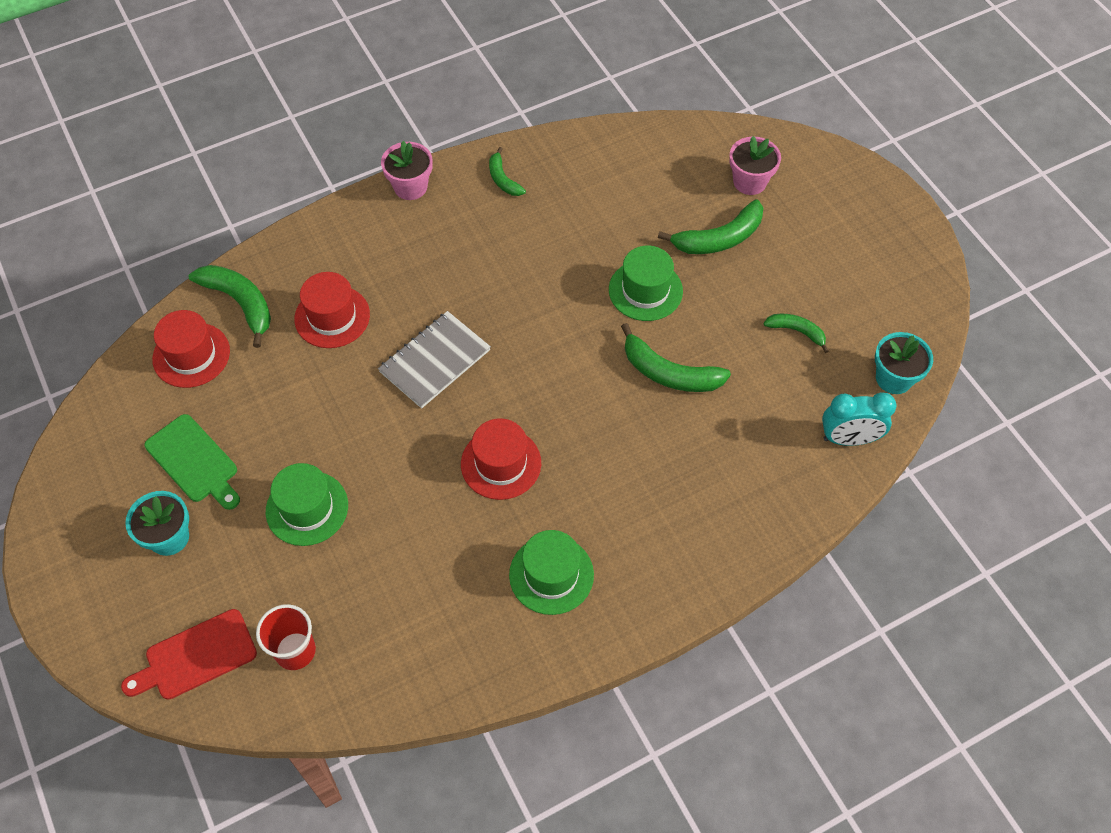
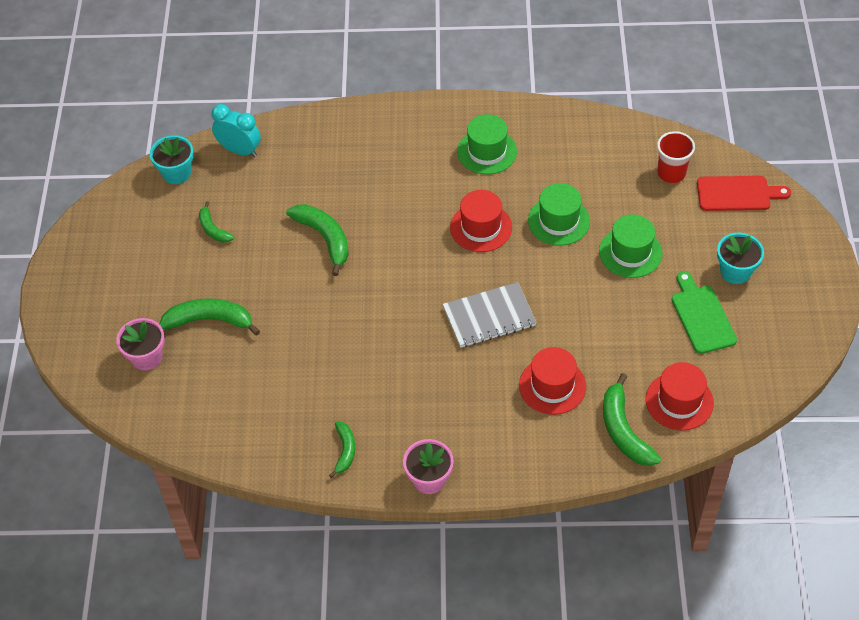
camera: 150 degrees left, 5 degrees down
(645, 290) = (297, 304): green hat -> green hat (559, 221)

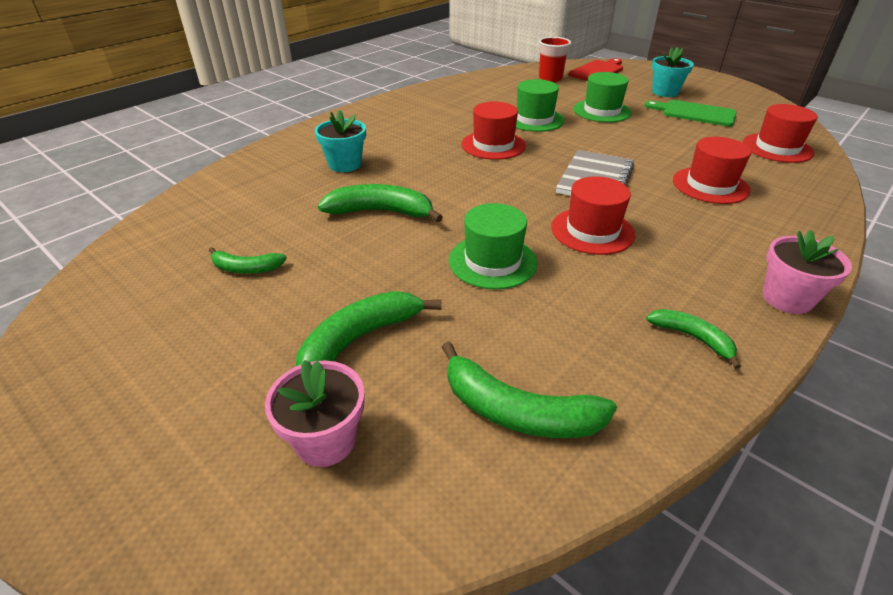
camera: 50 degrees left, 15 degrees down
(176, 173) = (135, 254): turquoise flower pot -> turquoise flower pot (345, 164)
(240, 150) = (197, 205): turquoise clock -> none
(413, 353) = (592, 231): none -> red hat
(487, 151) = (425, 115): green hat -> green hat (492, 261)
(624, 430) = (793, 177): green banana -> green banana (518, 411)

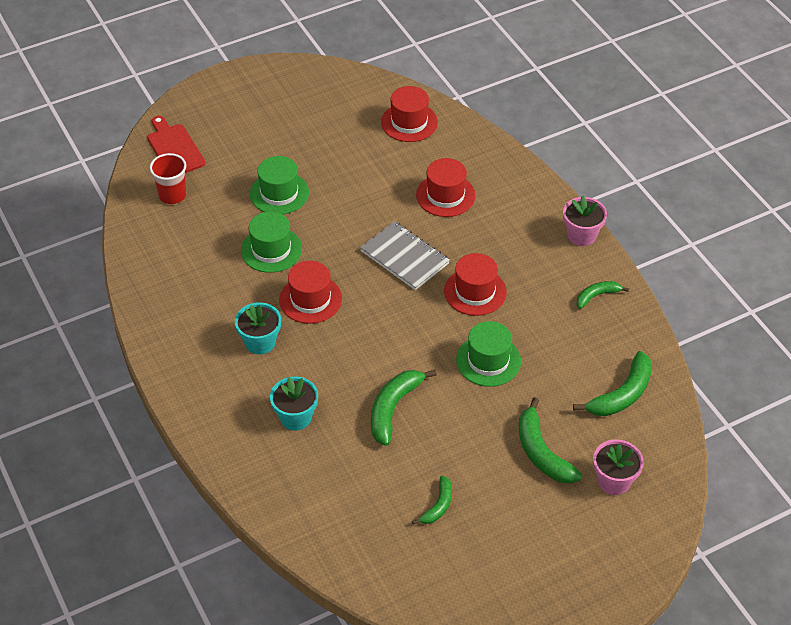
camera: 70 degrees left, 10 degrees up
(665, 92) = (261, 127): turquoise flower pot -> turquoise flower pot (260, 342)
(694, 113) = (319, 133): green cutting board -> none

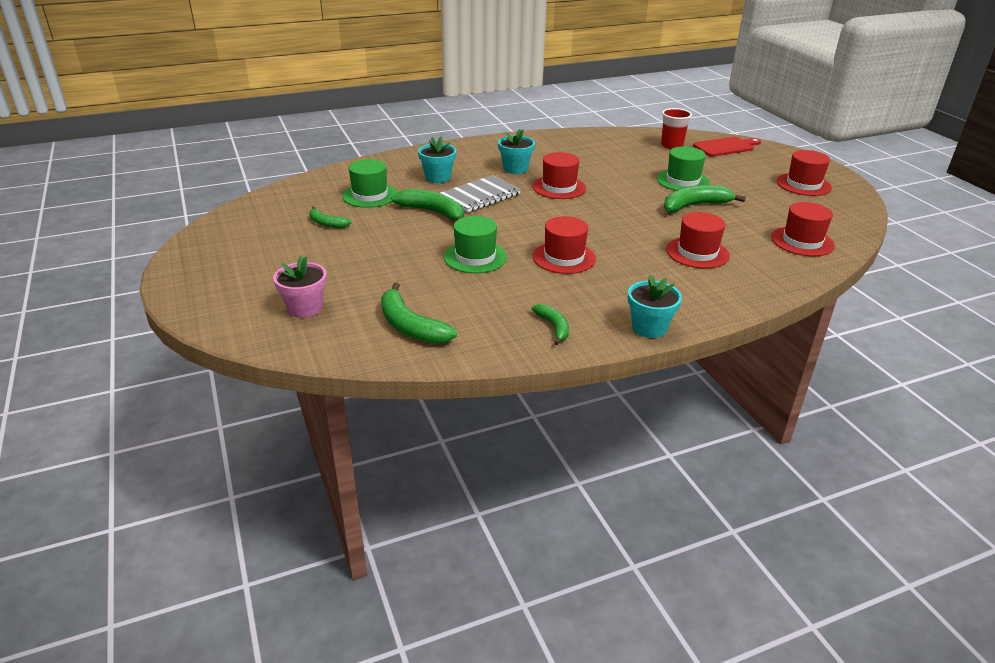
camera: 95 degrees right, 15 degrees down
(271, 249) = (615, 176): green hat -> green hat (370, 195)
(278, 101) = (803, 184): none -> red hat
(404, 257) = (609, 227): grey notebook -> grey notebook (480, 196)
(542, 452) = (357, 273): green banana -> green banana (695, 206)
(581, 235) = (649, 328): pink flower pot -> turquoise flower pot

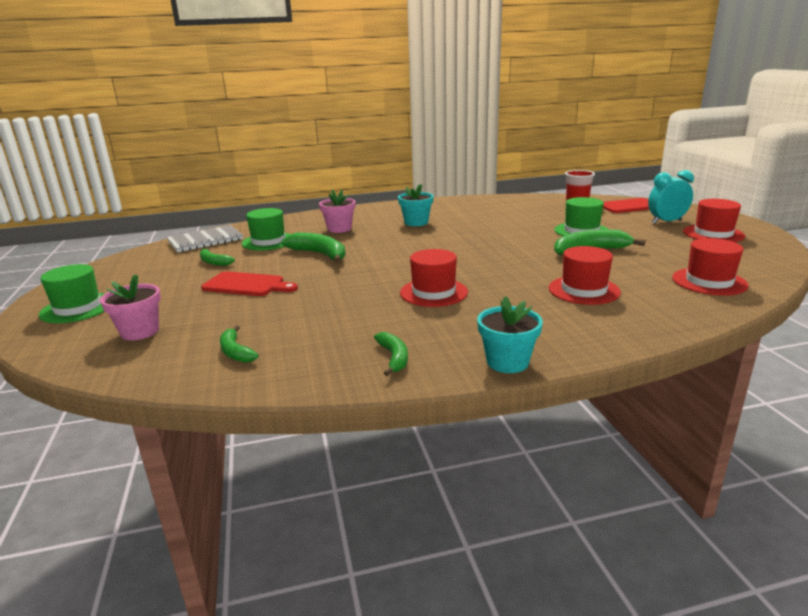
camera: 10 degrees right, 10 degrees down
(378, 252) = (247, 285): none -> red cutting board
(410, 326) = (235, 352): green banana -> green banana, size x0.59
(438, 177) = (339, 229): turquoise flower pot -> pink flower pot
(475, 257) = (340, 290): green hat -> green hat (78, 308)
(480, 196) = (372, 242): grey notebook -> grey notebook (205, 241)
(559, 187) = (452, 236): red hat -> none
(760, 169) = (666, 222): none -> turquoise clock

